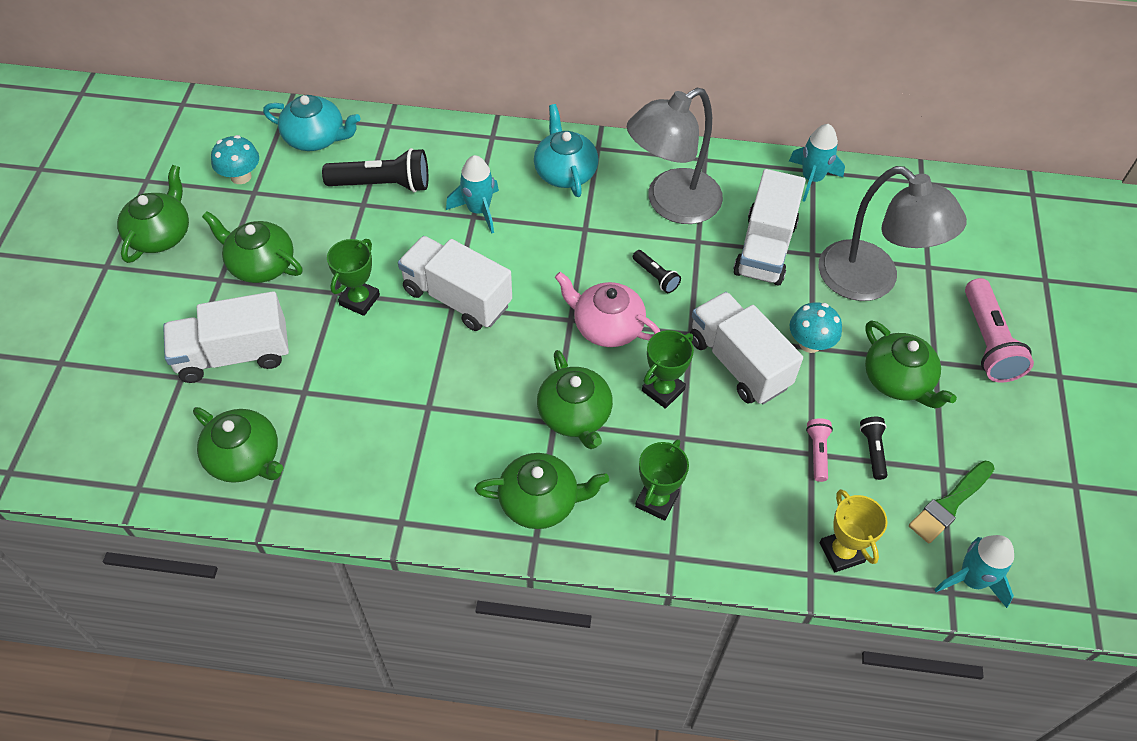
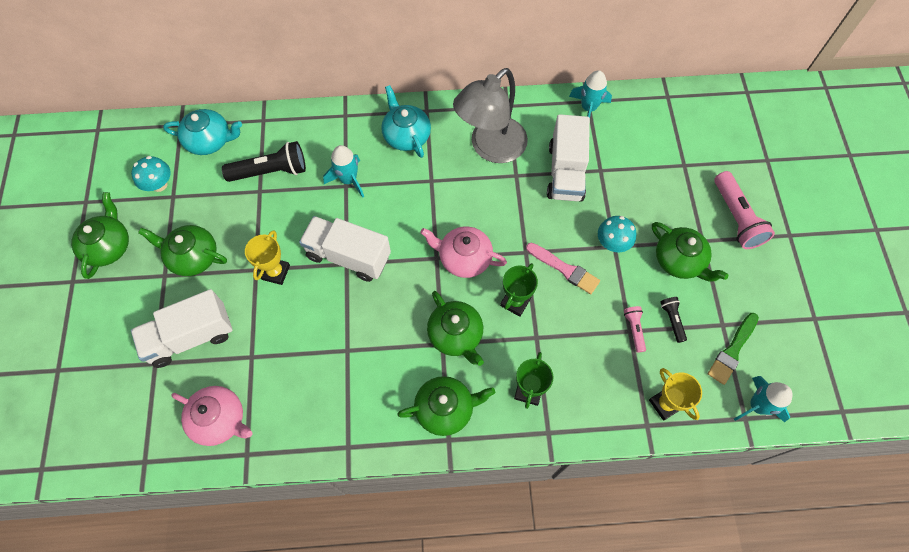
camera: 10 degrees left, 10 degrees up
(245, 458) = (219, 420): green teapot -> pink teapot
(359, 300) = (275, 272): green trophy -> yellow trophy
(656, 277) = (491, 210): black flashlight -> none
(738, 363) = (565, 269): white truck -> pink brush
(871, 281) = (646, 185): grey lamp -> none

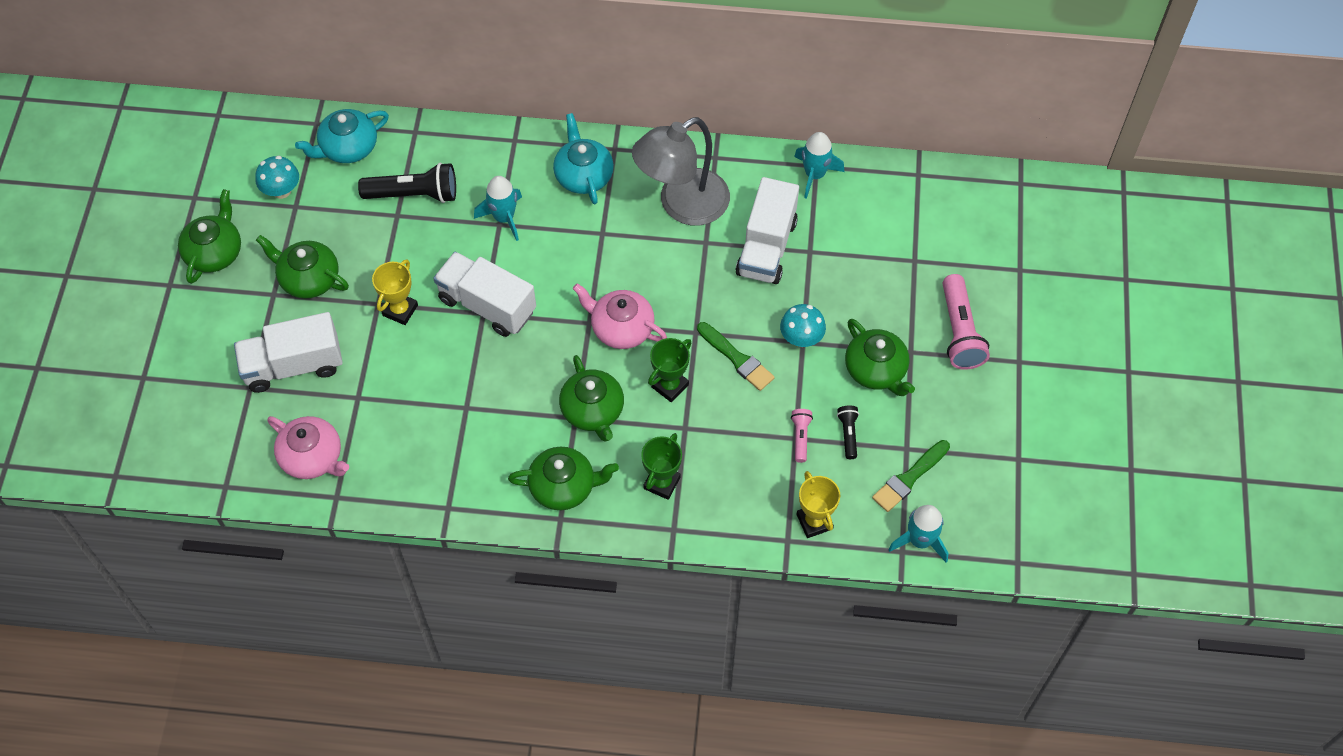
camera: 10 degrees right, 5 degrees down
(210, 141) = (348, 147): turquoise teapot -> turquoise teapot turned 135 degrees clockwise
(565, 269) = (737, 358): pink brush -> green brush

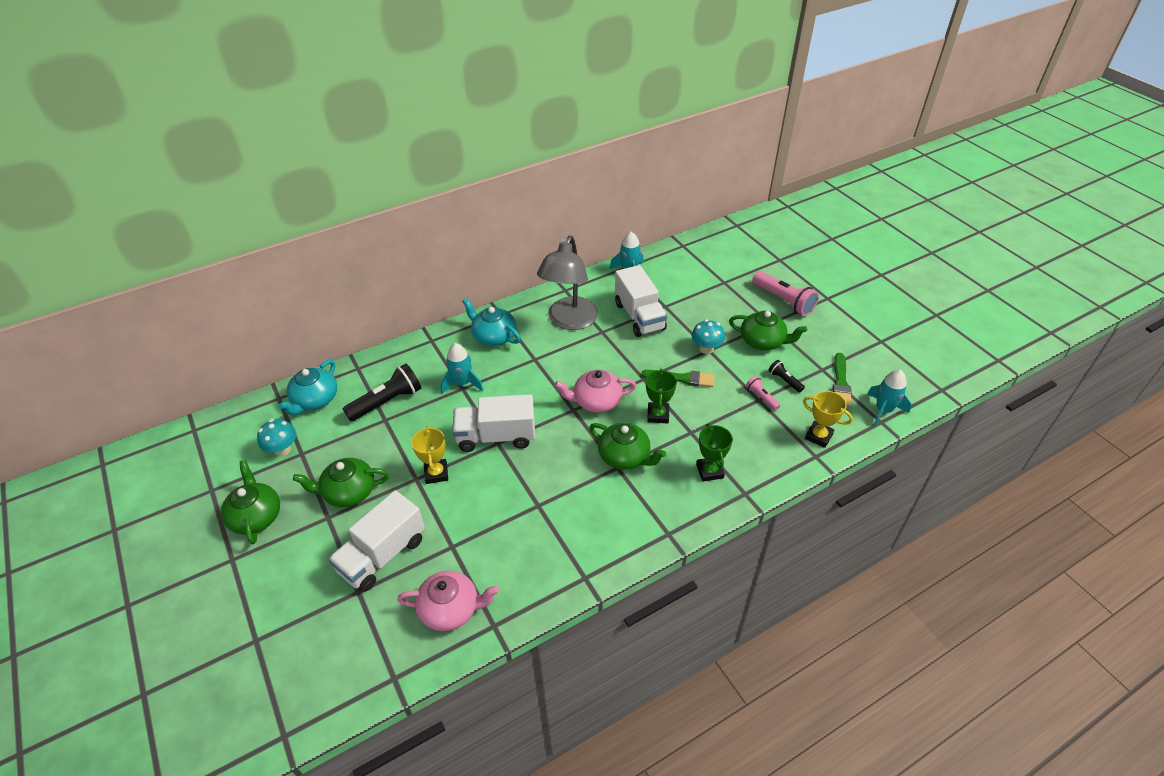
camera: 35 degrees left, 15 degrees down
(564, 487) = (651, 512): green teapot -> none

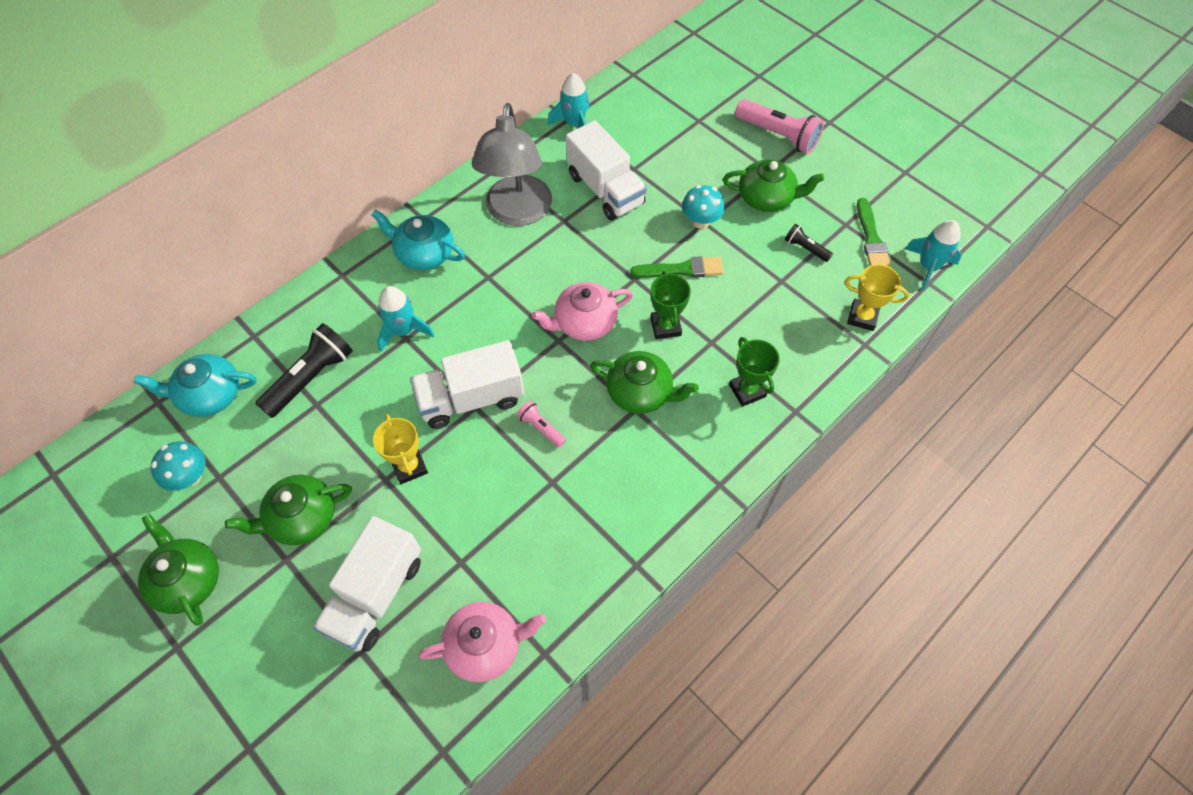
camera: 15 degrees left, 15 degrees up
(315, 400) = (210, 395): turquoise teapot -> turquoise teapot turned 75 degrees clockwise
(761, 397) = (783, 277): pink flashlight -> pink flashlight (541, 428)

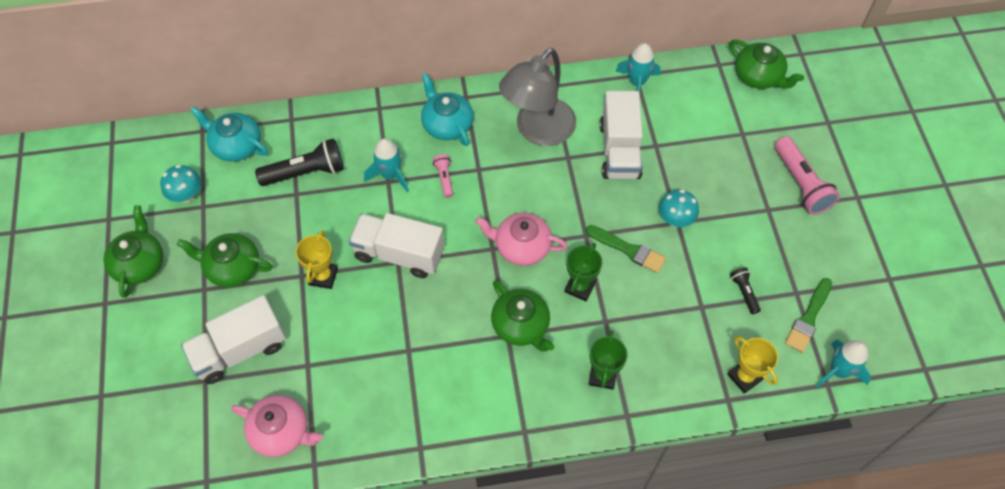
camera: 35 degrees right, 0 degrees up
(541, 428) = (430, 306): pink flashlight -> pink flashlight (444, 178)
(767, 198) = (746, 232): green teapot -> green teapot (758, 76)

